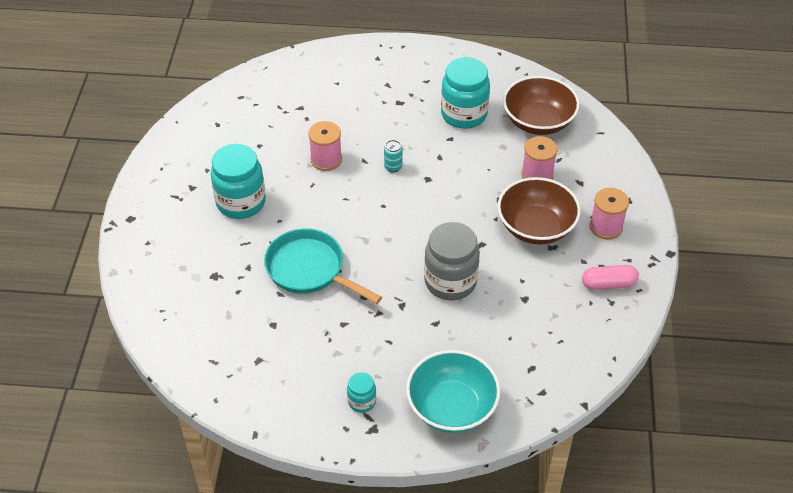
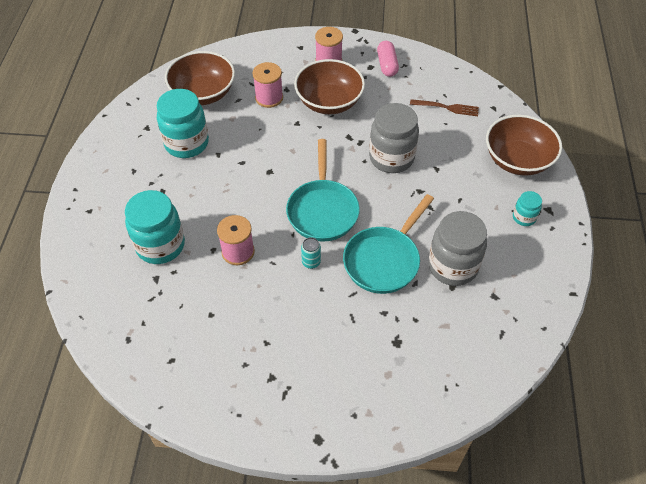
camera: 90 degrees left, 5 degrees up
(241, 202) = (296, 326): turquoise jar -> turquoise jar (160, 245)
(298, 327) = (452, 266): none -> grey jar
(375, 221) = (322, 210): none -> turquoise pan
(393, 167) = (252, 197): turquoise can -> turquoise can (311, 262)
(451, 407) = (517, 160): turquoise bowl -> brown bowl
(537, 341) = (446, 108): none -> brown fork

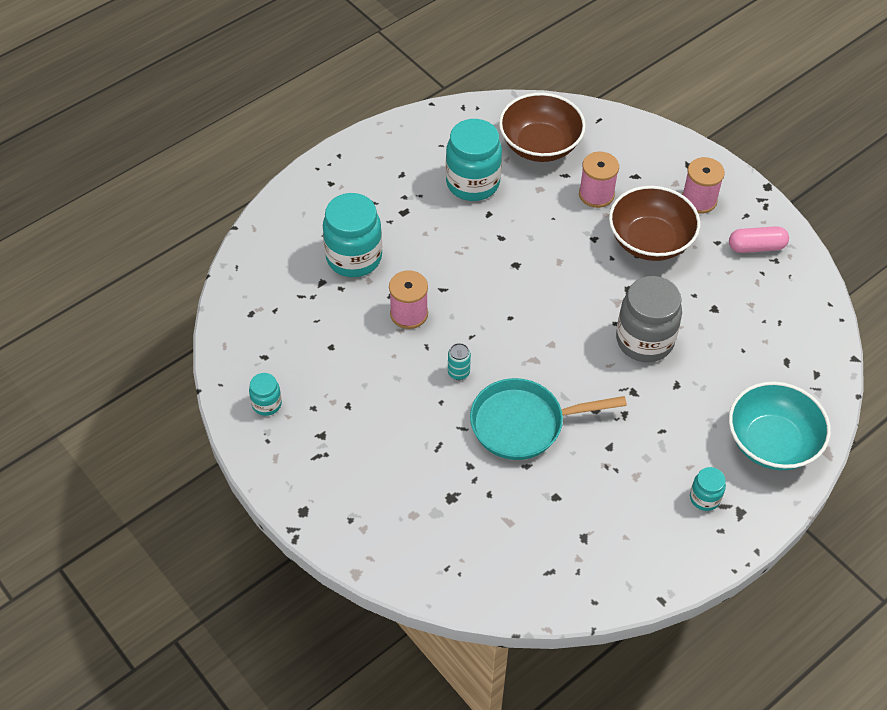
camera: 45 degrees right, 0 degrees up
(210, 390) = (267, 404): none -> turquoise jar
(322, 210) = (522, 336): turquoise pan -> none
(387, 65) = (756, 247): pink capsule -> pink capsule turned 45 degrees clockwise
(446, 108) = (764, 336): brown fork -> none
(452, 266) = (578, 481): grey jar -> none
(517, 160) = (772, 442): brown bowl -> turquoise bowl

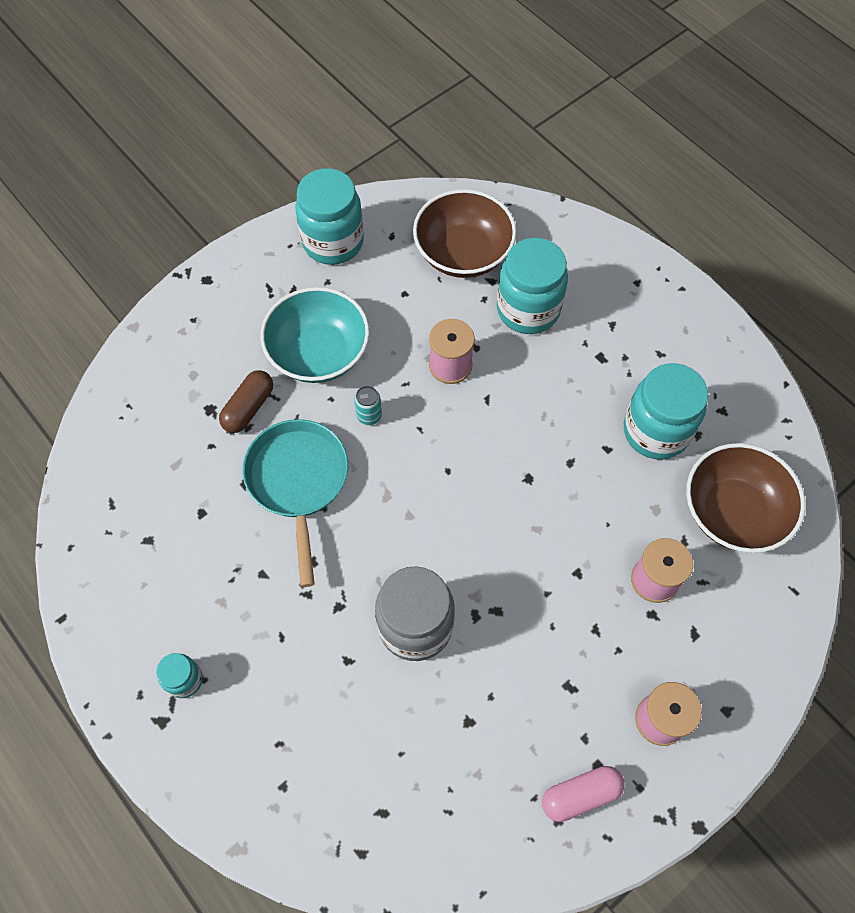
camera: 90 degrees right, 10 degrees up
(267, 404) = (333, 242): turquoise jar -> turquoise jar, size x2.02
(450, 466) = (248, 408): none -> brown capsule
(650, 241) = (579, 645): brown bowl -> brown bowl (463, 253)
(756, 247) = (580, 795): pink capsule -> pink capsule turned 75 degrees clockwise
(772, 442) = (256, 775): turquoise bowl -> turquoise bowl (319, 353)

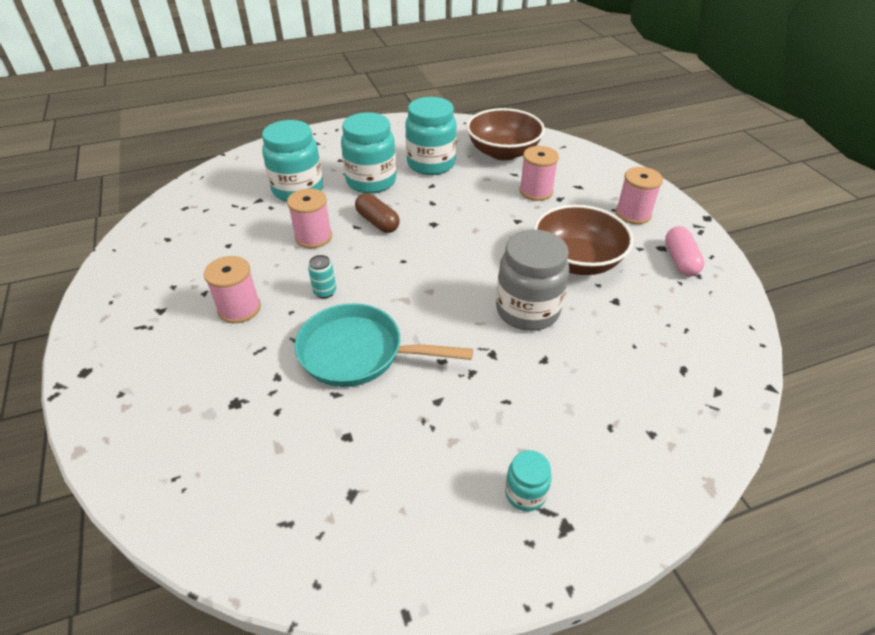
camera: 70 degrees left, 20 degrees down
(248, 408) = (257, 371): brown capsule -> brown capsule (377, 222)
(319, 353) = (239, 308): turquoise bowl -> pink spool
(333, 242) = (136, 273): turquoise jar -> turquoise jar (371, 181)
(463, 253) = (221, 207): brown bowl -> brown bowl (577, 261)

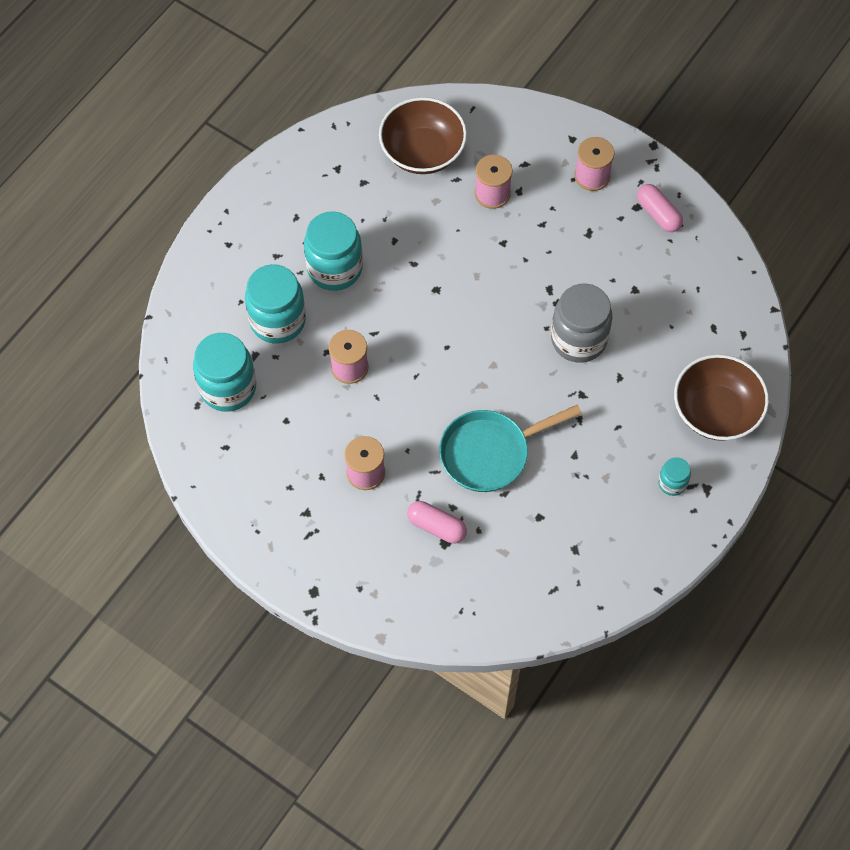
camera: 35 degrees left, 20 degrees up
(244, 384) = (436, 526): none -> pink capsule
(325, 292) = (415, 416): turquoise can -> none
(377, 222) = (387, 316): brown capsule -> none
(431, 164) = (369, 210): turquoise jar -> turquoise jar (228, 387)
(577, 261) = (581, 263): brown bowl -> brown bowl (716, 411)

